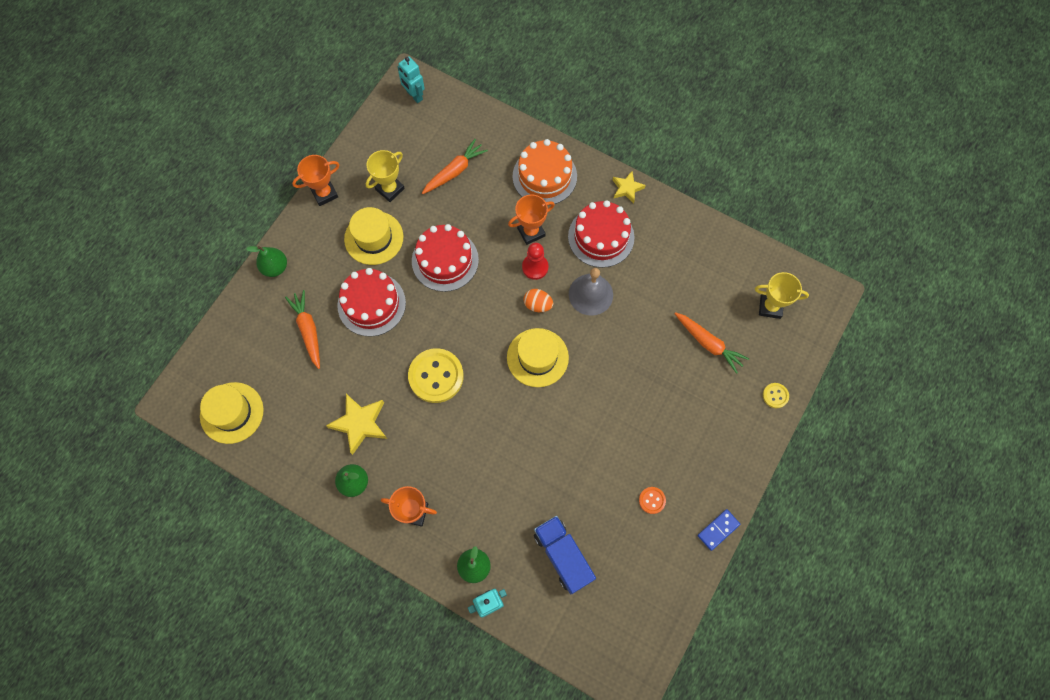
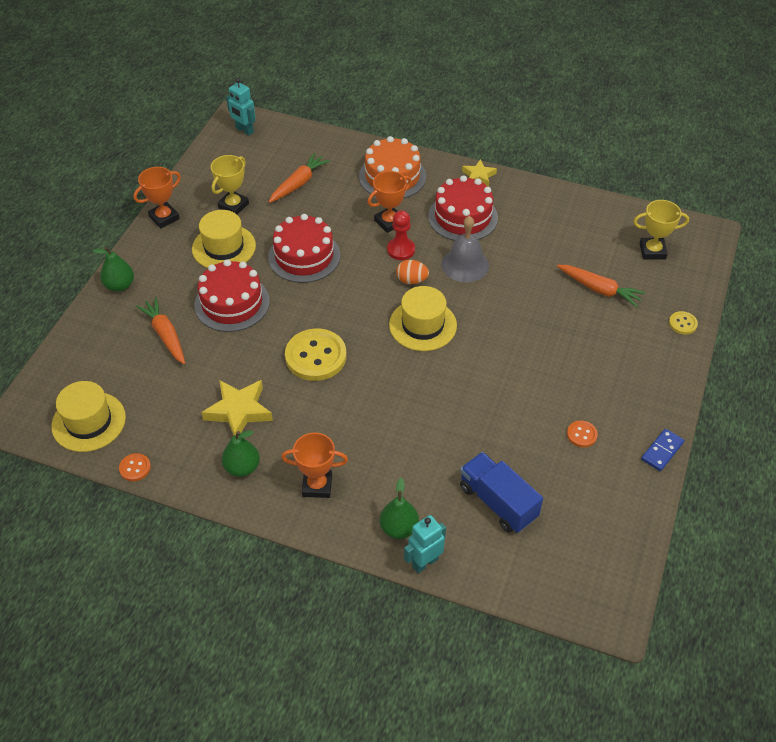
camera: 10 degrees left, 20 degrees down
(265, 467) = (135, 468): none -> orange button

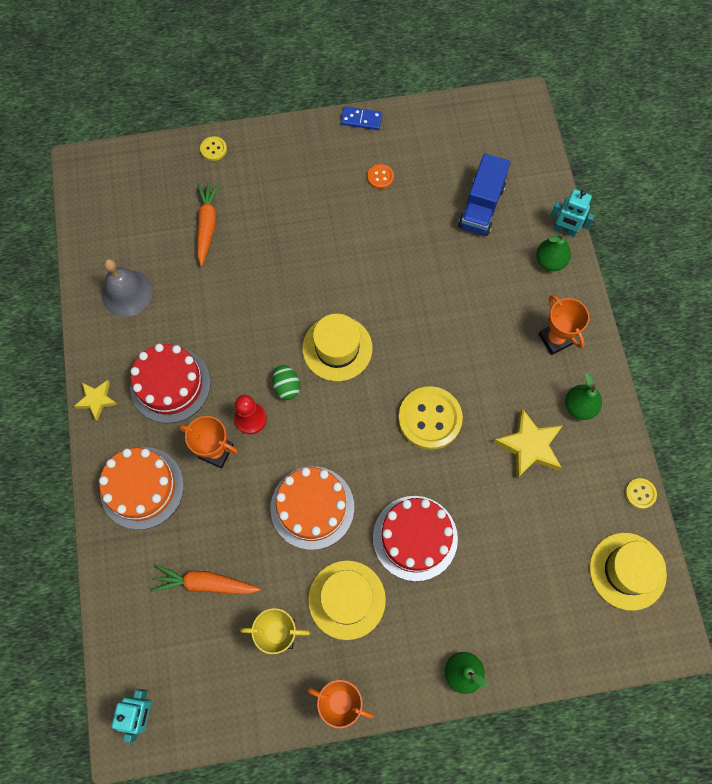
camera: 120 degrees left, 20 degrees up
(135, 468) = (640, 493): orange button -> yellow button
(165, 335) = (492, 574): orange carrot -> none
(304, 256) = (312, 507): red cake -> orange cake
(411, 280) = (287, 387): orange egg -> green egg
(465, 264) = (238, 350): grey bell -> grey bell (127, 293)
(652, 251) = (131, 202): yellow trophy -> none

